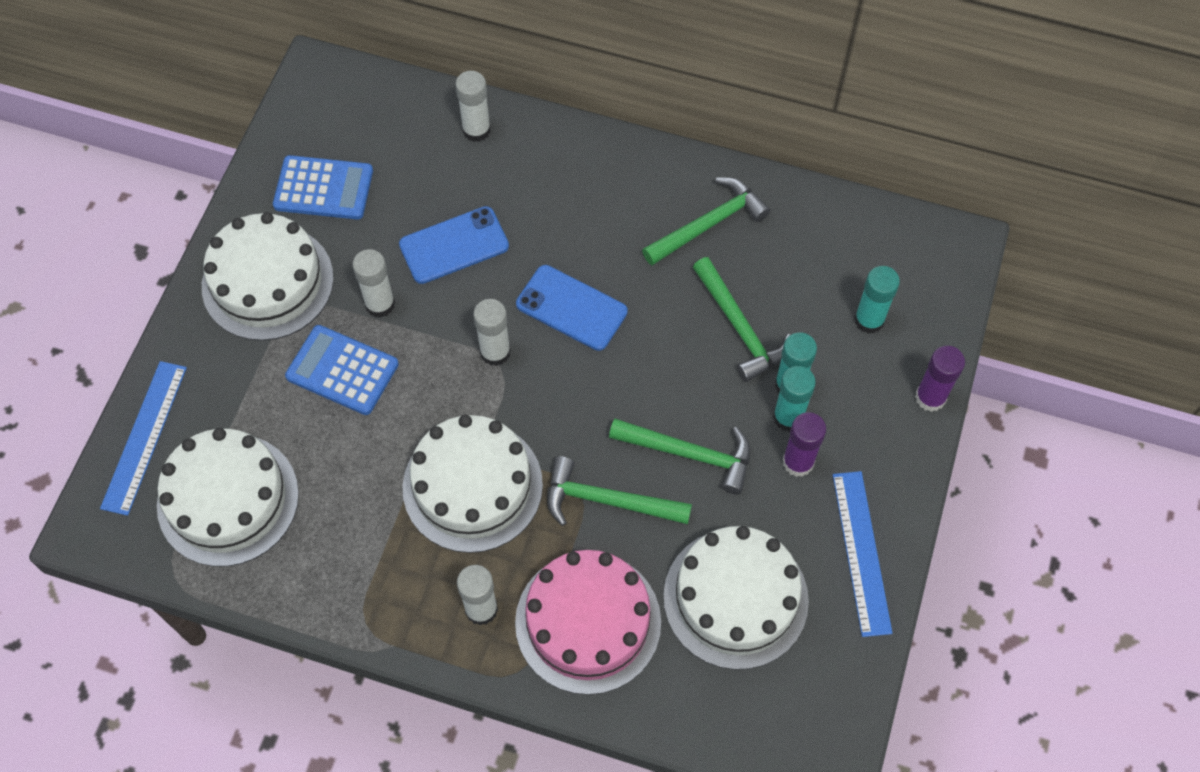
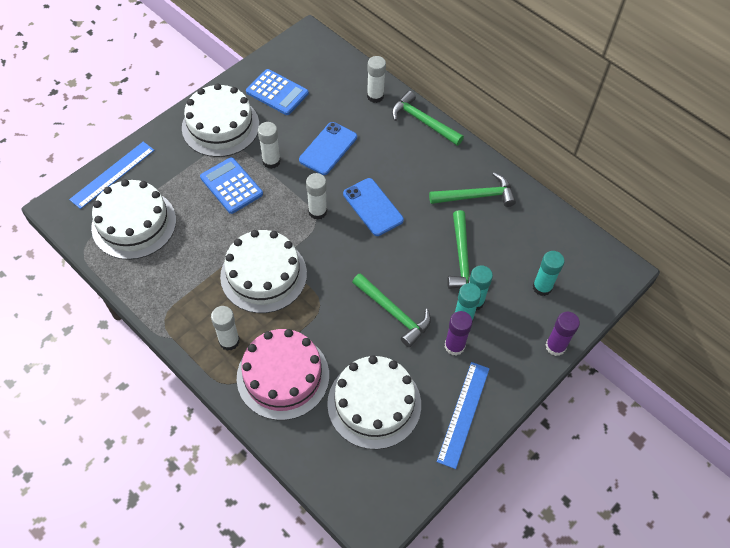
camera: 25 degrees right, 5 degrees down
(454, 245) = (328, 148): blue phone -> blue phone turned 60 degrees counterclockwise
(607, 500) = (332, 316): green hammer -> green hammer (423, 121)

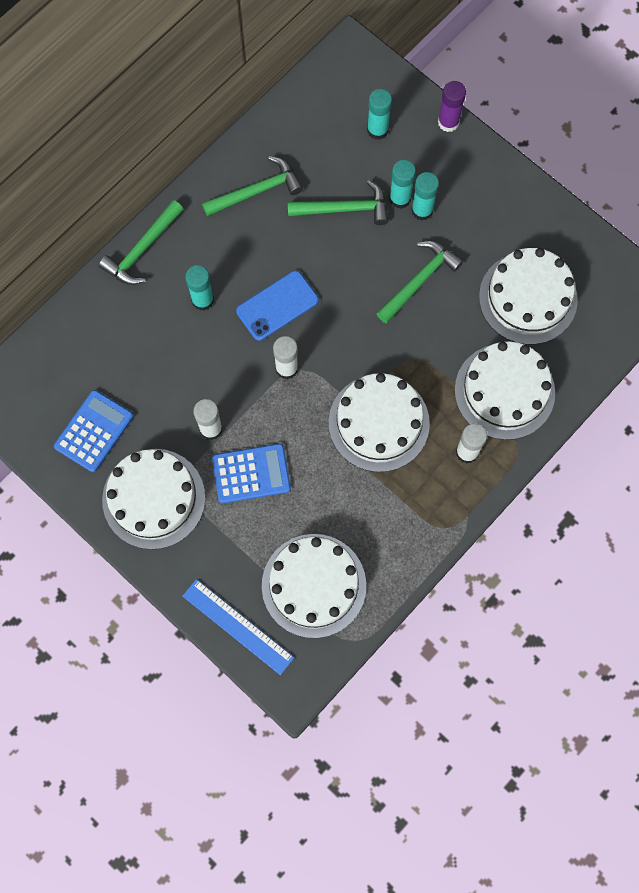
camera: 90 degrees left, 15 degrees up
(231, 186) = (251, 473): blue calculator -> blue calculator turned 150 degrees counterclockwise
(283, 376) = (504, 391): pink cake -> white cake
(328, 148) = (189, 361): blue phone -> none
(375, 96) = (100, 307): white glue stick -> none
(379, 158) = (202, 300): none -> turquoise glue stick
(454, 346) = (455, 219): purple glue stick -> none
(463, 414) = (531, 213): blue ruler -> none
(476, 196) = (257, 191): green hammer -> green hammer turned 75 degrees clockwise

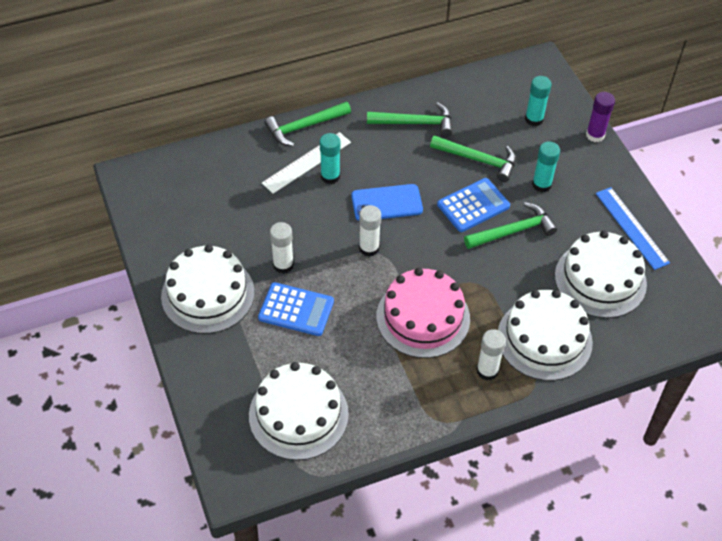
camera: 25 degrees right, 20 degrees down
(94, 431) = (191, 229): blue calculator -> blue calculator (473, 205)
(169, 294) = (306, 162): none -> white ruler
(238, 626) = (217, 417): blue ruler -> blue ruler (632, 227)
(379, 423) = (423, 317): white cake -> pink cake
(400, 198) = (527, 170): turquoise glue stick -> none

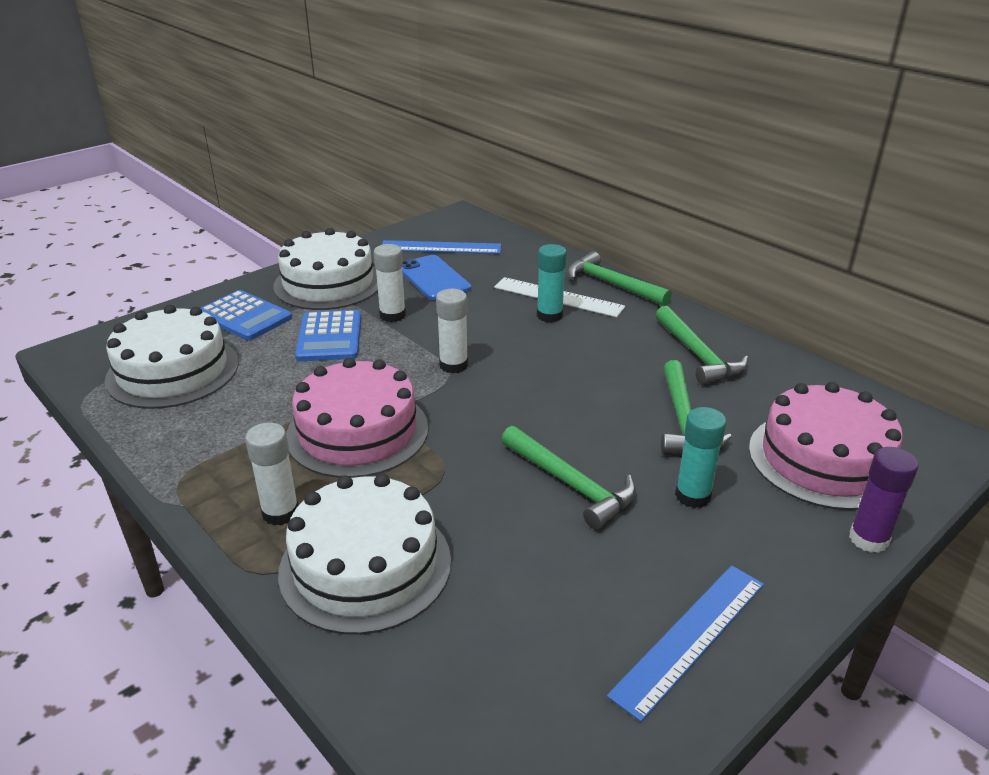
camera: 70 degrees right, 20 degrees down
(185, 206) = (440, 247): none -> blue ruler
(386, 203) = (538, 362): blue phone -> blue phone (433, 278)
(473, 205) = (591, 434): blue calculator -> blue calculator (244, 316)
(534, 119) = (824, 459): turquoise glue stick -> pink cake
(600, 279) = (533, 614): white cake -> none

